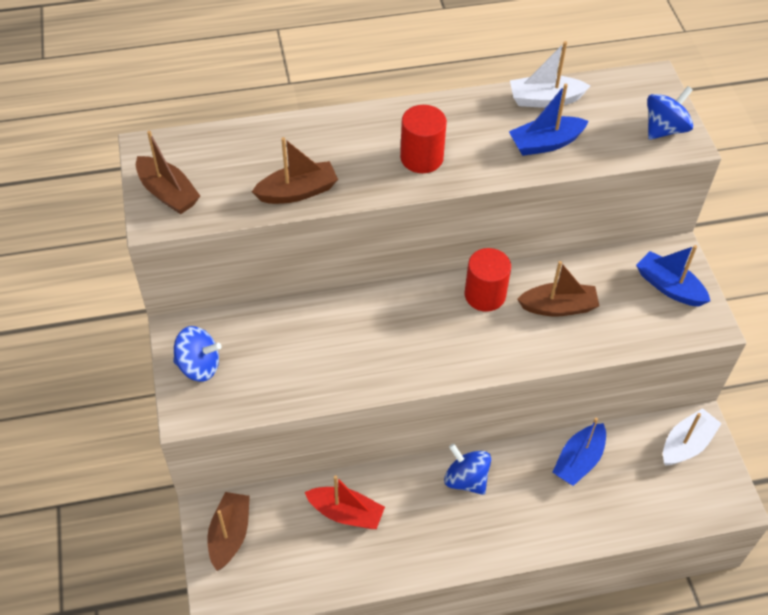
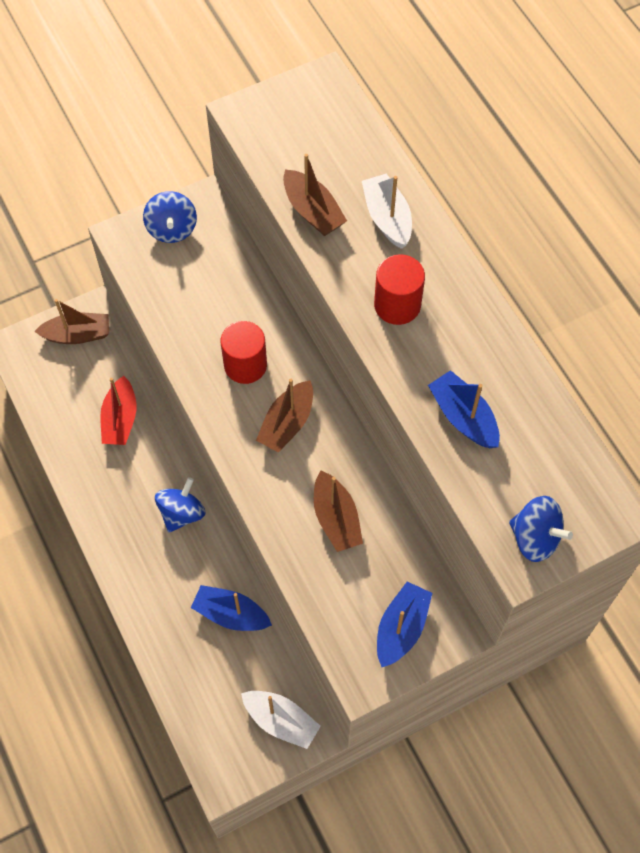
camera: 75 degrees right, 10 degrees up
(168, 193) = (275, 112): brown boat -> brown boat (287, 423)
(485, 295) = (329, 445): red cylinder -> red cylinder (245, 365)
(545, 99) = (533, 404): white boat -> white boat (387, 218)

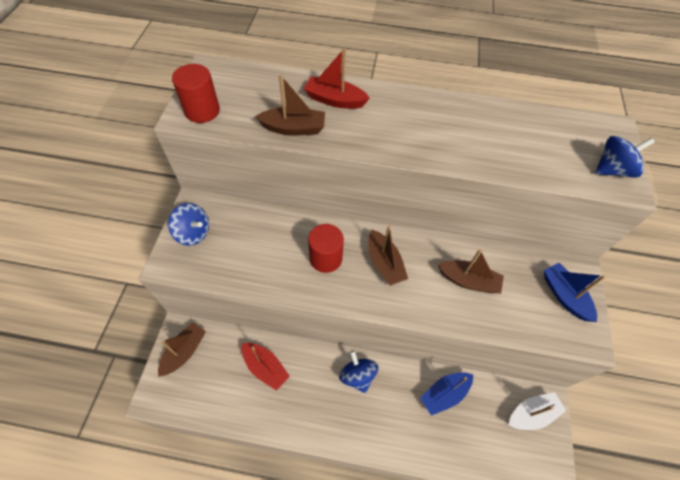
camera: 55 degrees left, 5 degrees down
(387, 218) = (334, 100): white boat -> red boat
(397, 305) = (399, 132): red cylinder -> red cylinder (202, 111)
(463, 417) = (504, 150): blue boat -> none

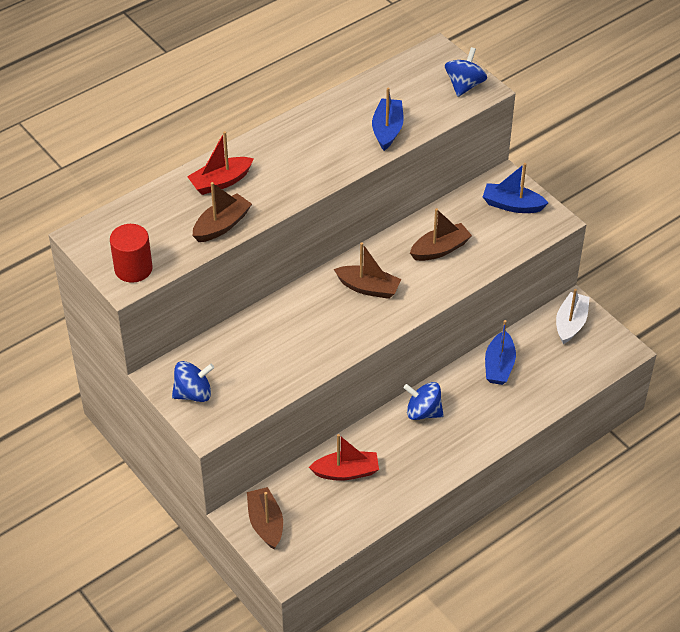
camera: 45 degrees left, 10 degrees down
(325, 258) = (321, 321): red cylinder -> none
(502, 155) = (387, 130): none -> blue boat

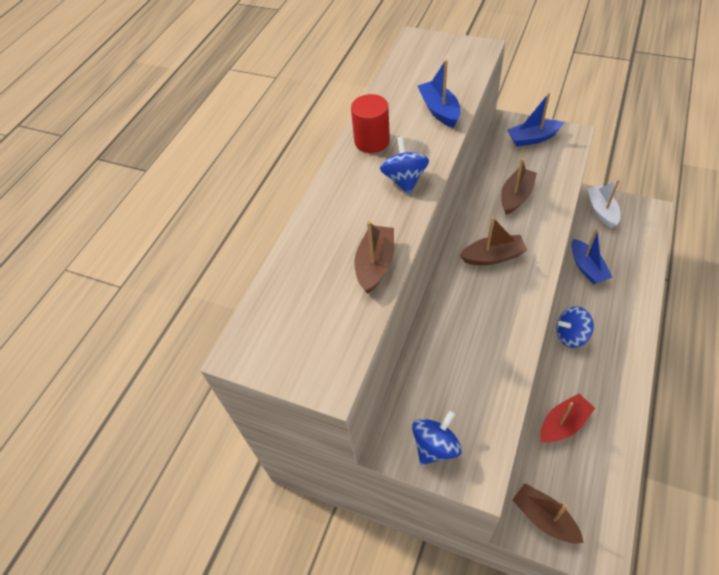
camera: 25 degrees left, 5 degrees up
(133, 269) = (325, 360): red cylinder -> red cylinder (372, 141)
(220, 182) = (337, 223): red boat -> none
(464, 85) = (463, 52): blue spinning top -> blue spinning top (404, 180)

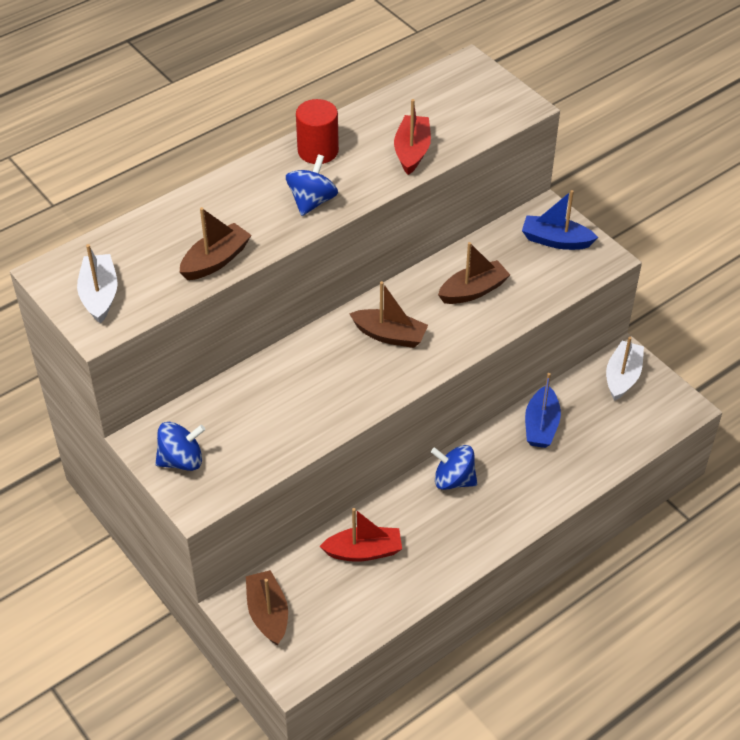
camera: 25 degrees right, 5 degrees down
(304, 348) = (99, 295): none -> white boat
(439, 110) = (412, 151): blue boat -> red boat

